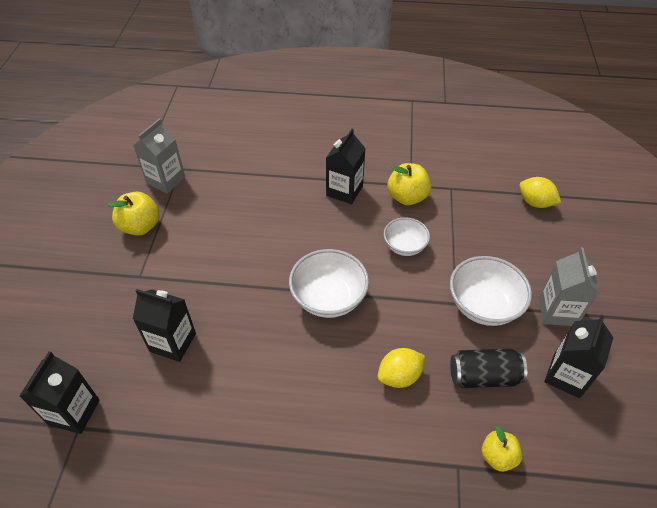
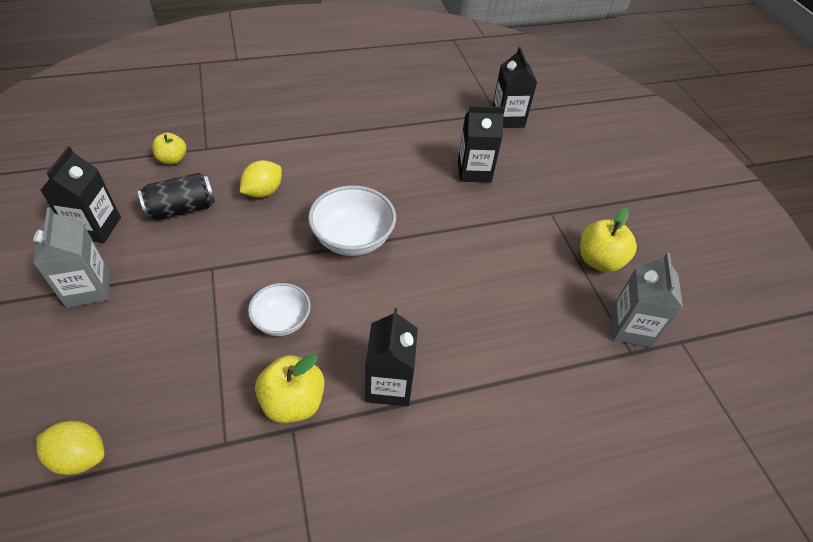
camera: 155 degrees right, 0 degrees up
(483, 305) = (178, 273): white bowl -> none

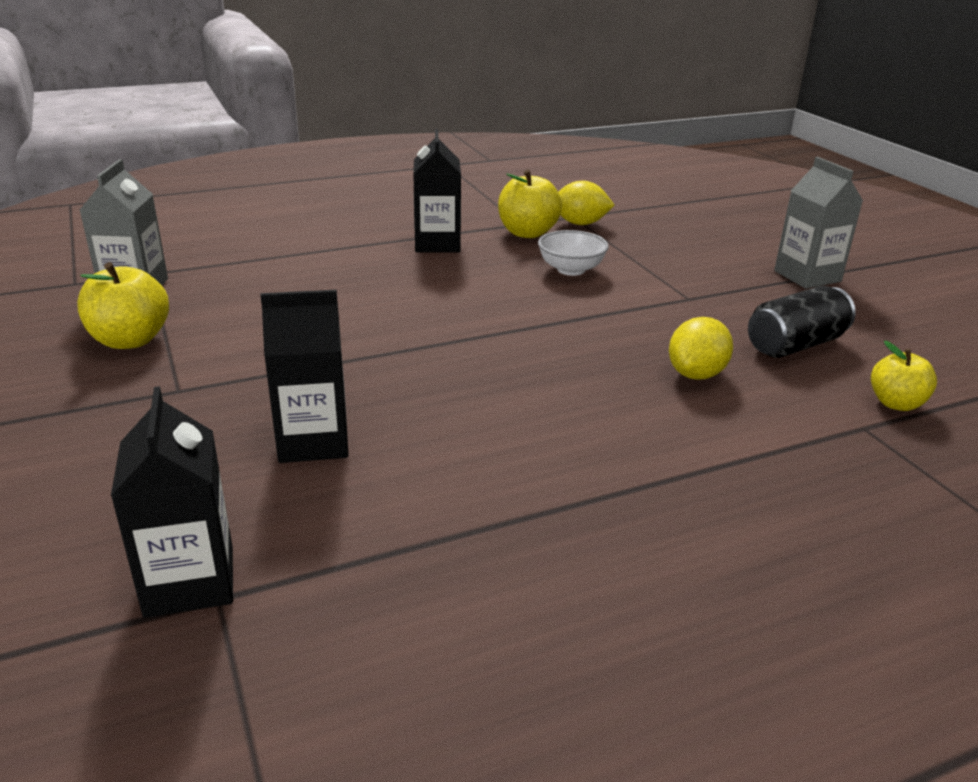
camera: 175 degrees right, 20 degrees down
(80, 456) = (683, 208): yellow lemon -> yellow lemon (580, 223)
(95, 227) = (880, 319): black carton -> none
(353, 239) = (520, 334): white bowl -> none

